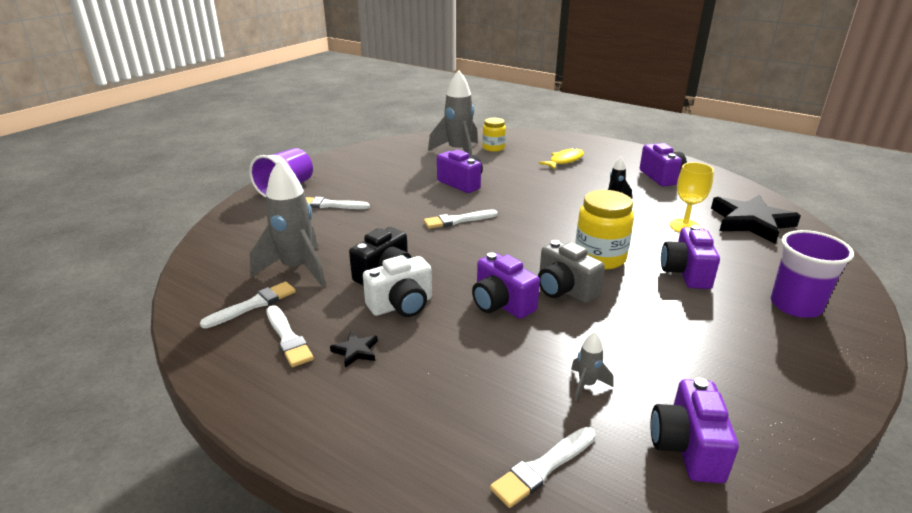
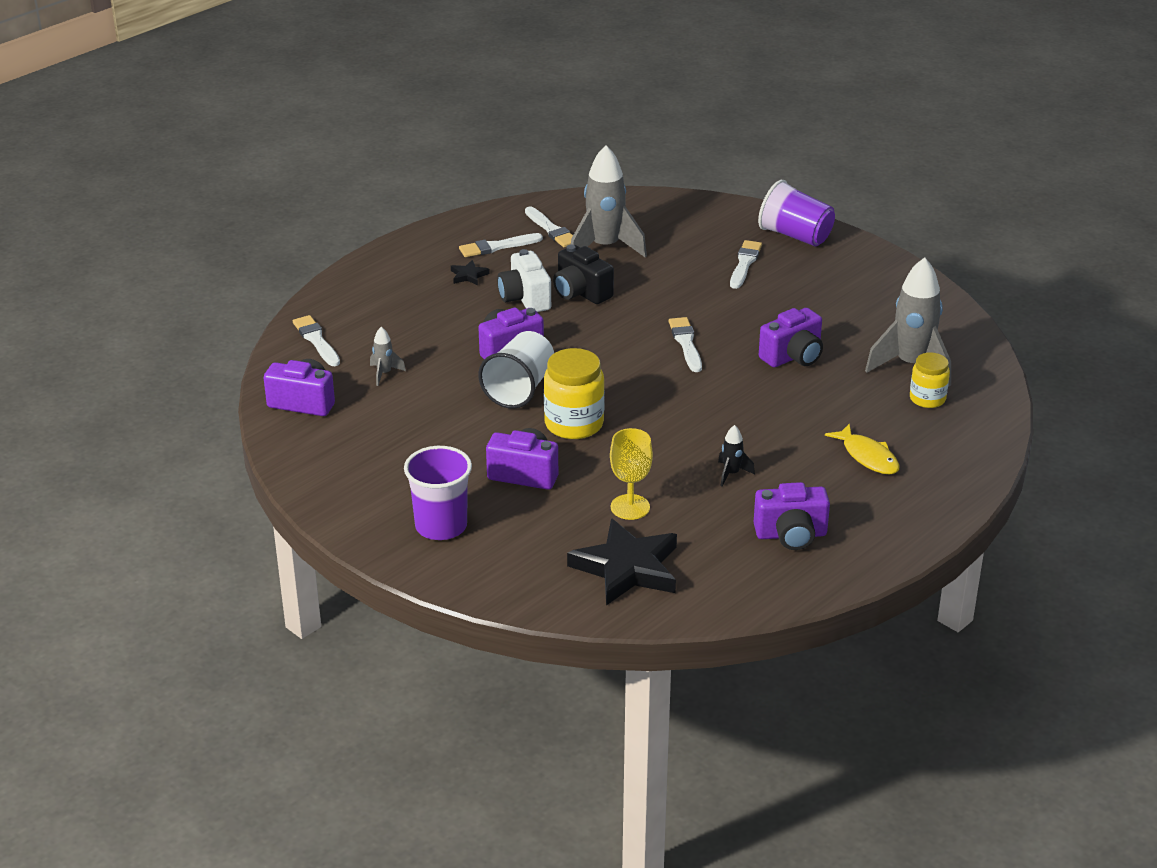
camera: 100 degrees right, 5 degrees up
(564, 290) = (519, 389): grey camera -> white cup

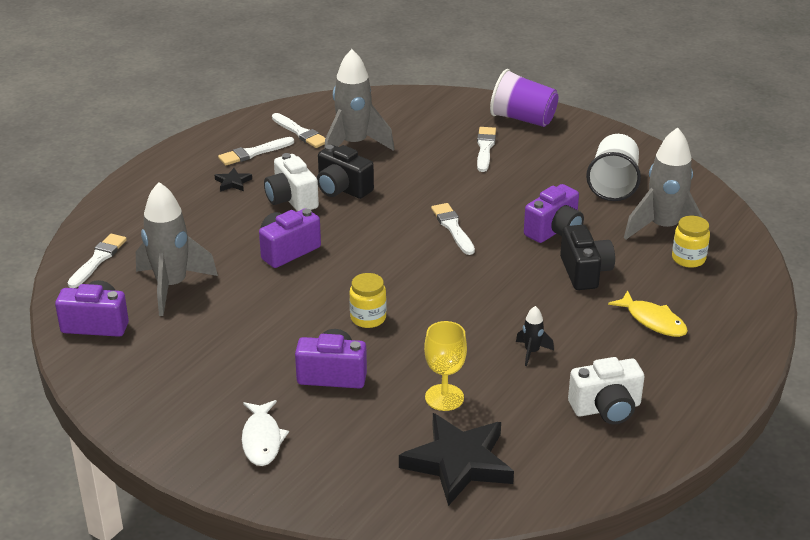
camera: 10 degrees left, 0 degrees up
(316, 340) = (98, 259): white brush -> white brush turned 60 degrees clockwise
(384, 373) = (172, 286): grey rocket -> grey rocket, size x2.24
(441, 526) = (262, 439): purple cup -> white fish
(519, 389) = (307, 288): white cup -> white cup (613, 184)
(574, 424) = (368, 318): yellow jar -> yellow jar, size x0.62
(791, 535) = (606, 408): purple camera -> white camera
(812, 401) = (585, 272): none -> black camera

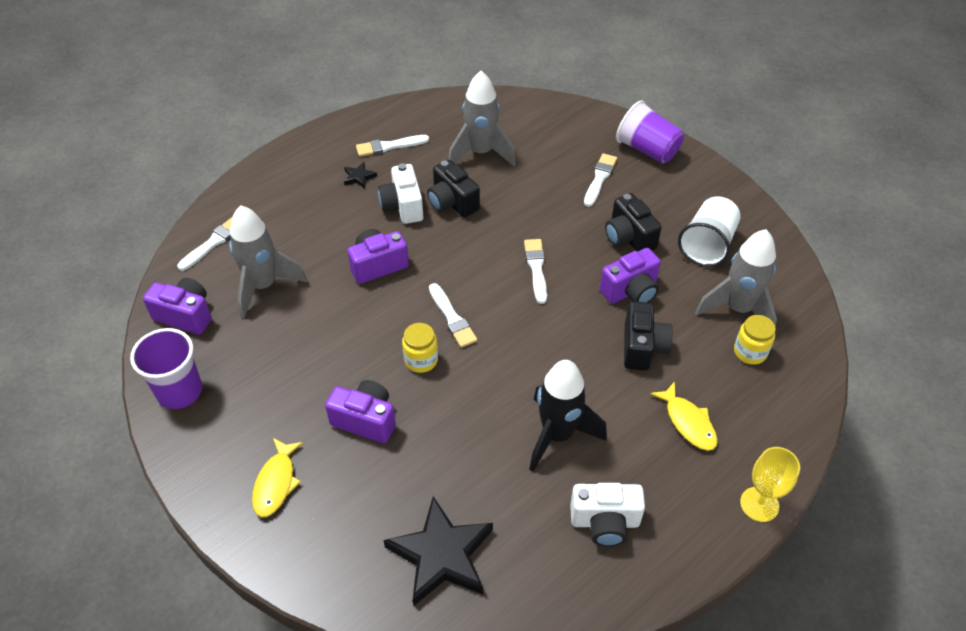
camera: 15 degrees right, 15 degrees up
(121, 386) = (179, 391): none -> purple cup
(262, 439) = (276, 483): white fish -> yellow fish
(300, 132) = (438, 130): white brush -> white brush (452, 318)
(444, 397) = (456, 472): yellow goblet -> yellow goblet (759, 504)
(531, 352) = (557, 435): black rocket -> black rocket, size x2.24
(534, 190) = (629, 237): none -> black camera

